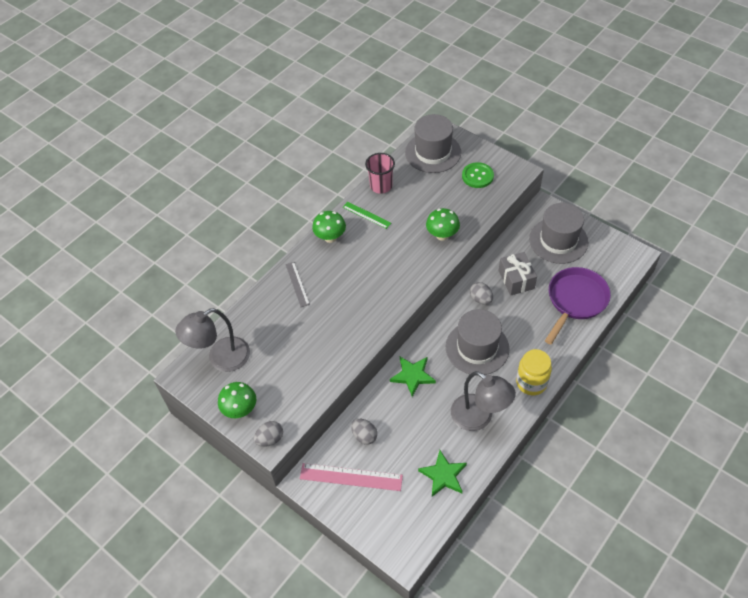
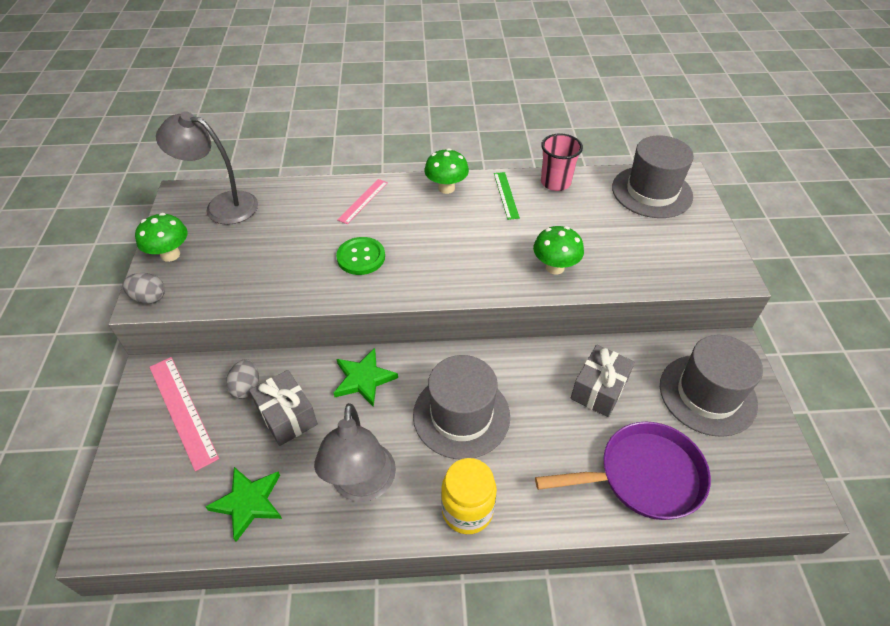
camera: 45 degrees right, 5 degrees down
(297, 284) = (363, 201): grey ruler -> pink ruler
(404, 427) = (287, 416): none -> grey gift
(477, 176) = (673, 245): green button -> green button (361, 257)
(480, 299) = (532, 373): grey egg -> none

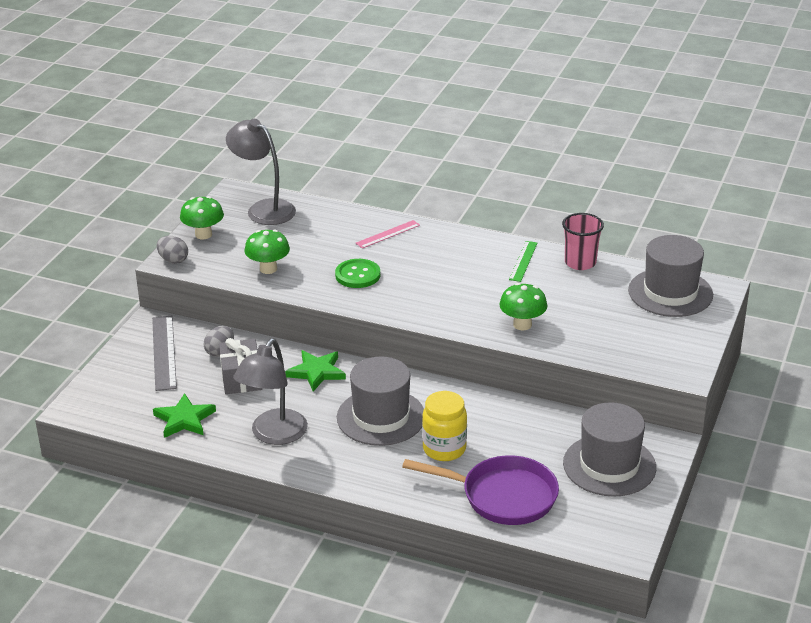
camera: 25 degrees right, 15 degrees down
(182, 410) = (164, 352): pink ruler -> grey ruler
(446, 188) = (471, 242): green mushroom -> green mushroom (268, 269)
(467, 510) = (344, 472): yellow jar -> yellow jar (444, 449)
(599, 389) = (513, 434): grey gift -> none

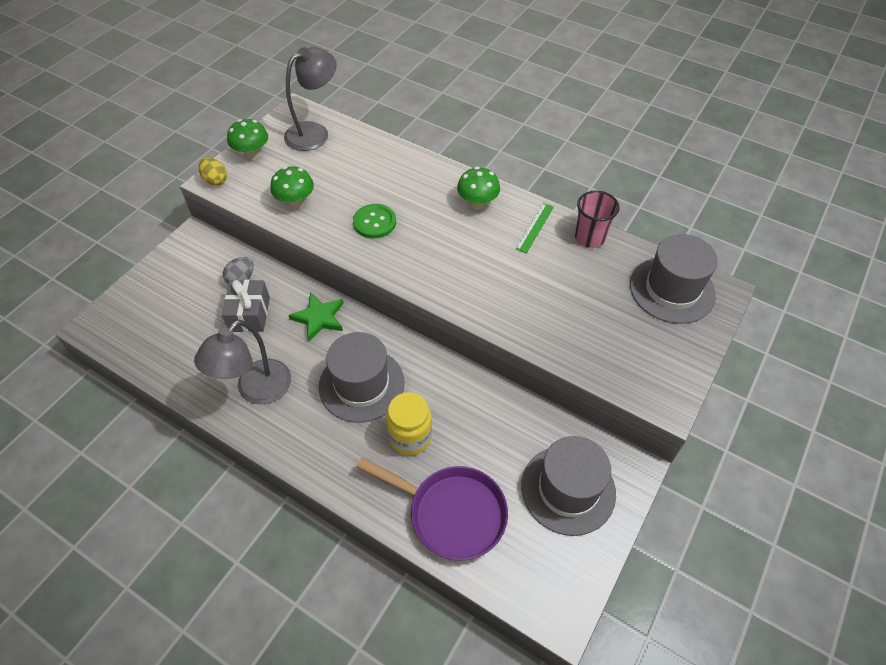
camera: 10 degrees right, 20 degrees up
(164, 352) = (193, 272): grey ruler -> none
(173, 260) = (215, 180): grey egg -> yellow egg
(184, 419) = (182, 357): green star -> none
(263, 209) = (314, 132): grey lamp -> grey lamp turned 90 degrees clockwise
(388, 234) = (416, 177): pink ruler -> none
(522, 325) = (515, 309): green mushroom -> green mushroom (477, 204)

